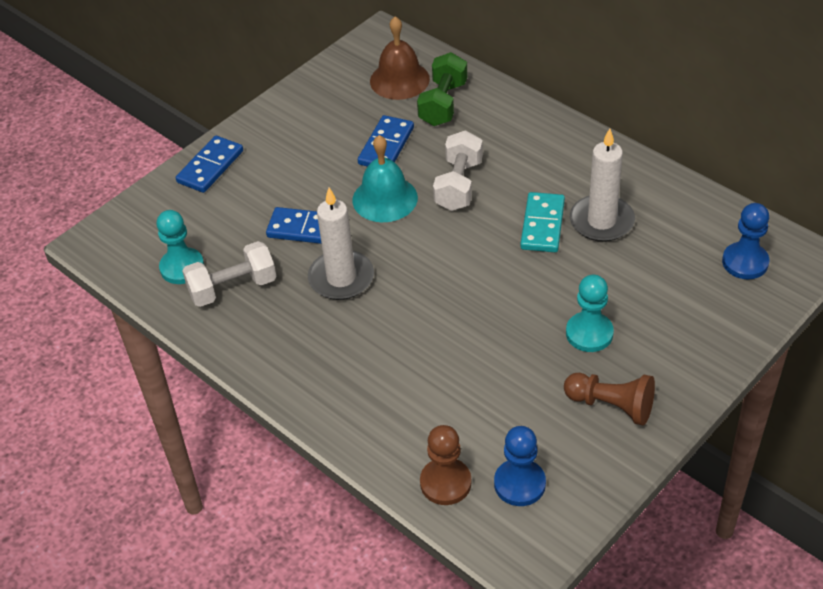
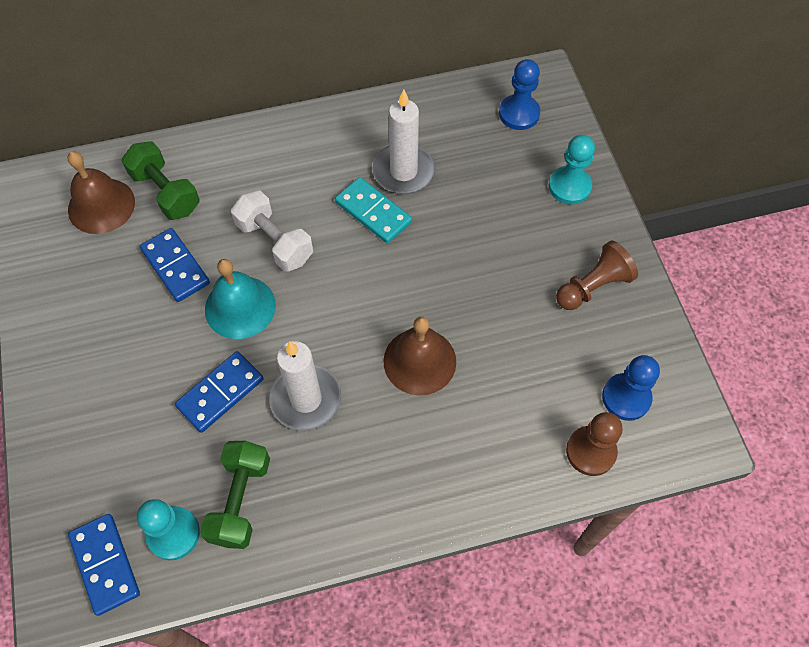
camera: 60 degrees left, 15 degrees up
(210, 167) = (58, 431): blue domino -> blue domino (105, 564)
(233, 288) = (240, 500): white dumbbell -> green dumbbell
(432, 327) = (419, 361): none -> brown bell
(589, 333) = (512, 255): turquoise pawn -> turquoise pawn (569, 186)

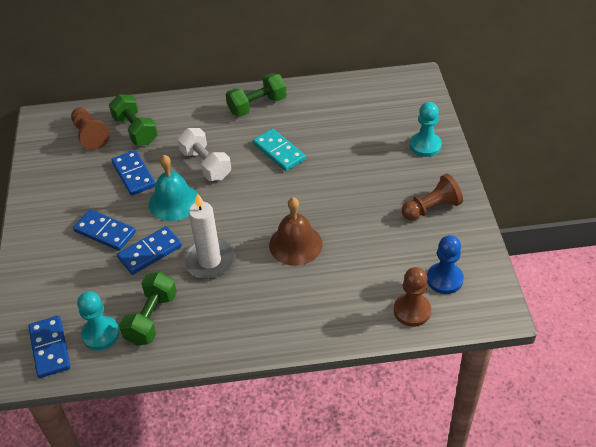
camera: 10 degrees right, 15 degrees down
(101, 205) = (90, 135): brown bell -> brown pawn
(150, 365) = (105, 232): none -> blue domino
(331, 138) = (257, 105): none -> green dumbbell
(403, 171) = (305, 128): white candle -> none
(519, 113) = (395, 99): blue pawn -> none

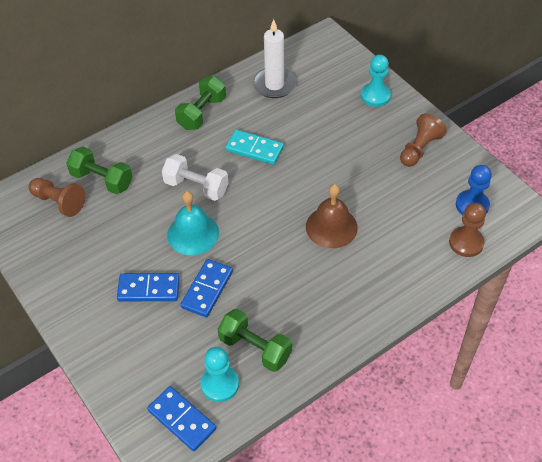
camera: 30 degrees left, 5 degrees up
(134, 174) = (134, 223): blue domino -> none
(151, 318) = (255, 348): green dumbbell -> green dumbbell turned 45 degrees counterclockwise
(209, 261) = (267, 274): white candle -> white candle (274, 85)

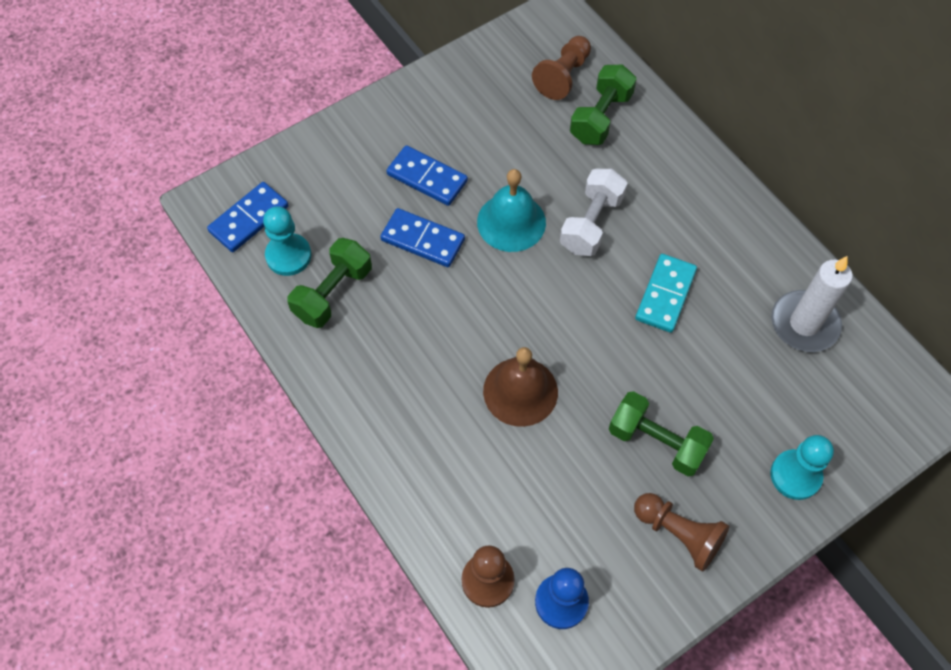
camera: 90 degrees right, 10 degrees up
(148, 289) = (427, 178): blue domino -> blue domino turned 60 degrees counterclockwise
(202, 113) = (733, 226): green dumbbell -> green dumbbell (656, 442)

